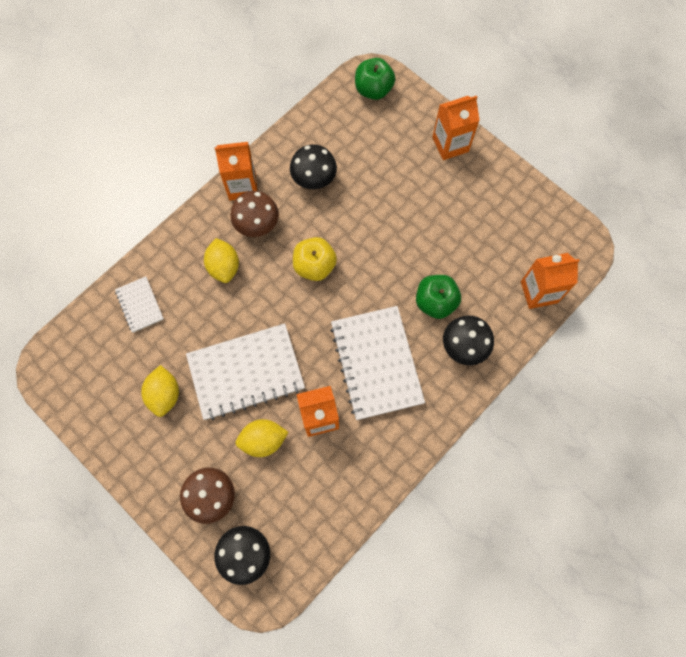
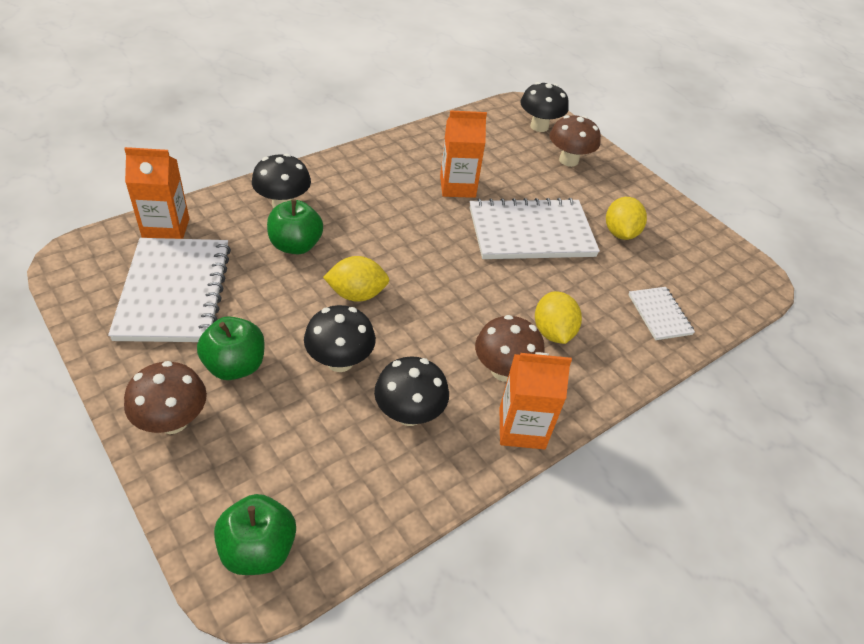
camera: 175 degrees left, 25 degrees down
(263, 440) = (517, 183): yellow lemon -> yellow lemon (357, 294)
(314, 266) = (433, 309): yellow apple -> none
(368, 207) = (340, 361): none -> black mushroom
(376, 363) = (385, 211): white notebook -> white notebook (174, 292)
(432, 188) = (235, 366): none -> green apple
(450, 144) = (173, 421): orange carton -> brown mushroom

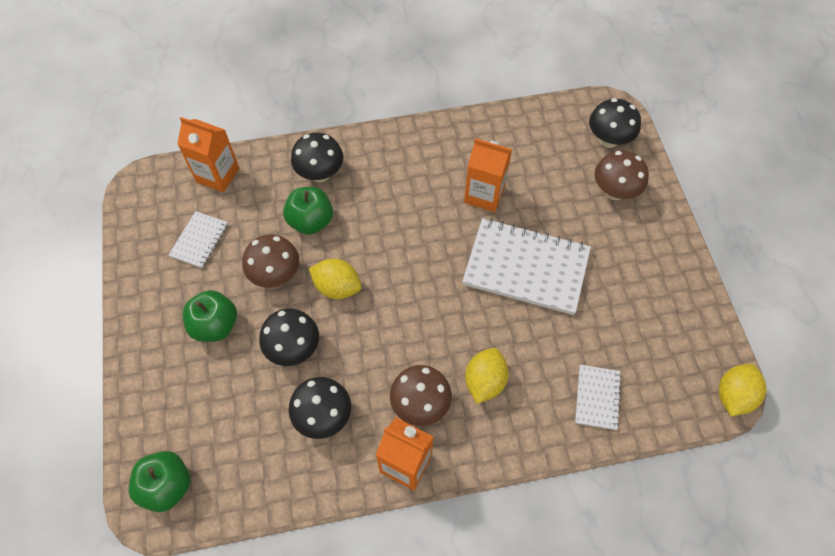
camera: 30 degrees right, 15 degrees up
(173, 421) = (153, 359): brown mushroom -> brown mushroom (276, 275)
(174, 292) = (199, 240): white notebook -> white notebook, size x0.49
(620, 233) = (615, 294): yellow lemon -> yellow lemon (733, 396)

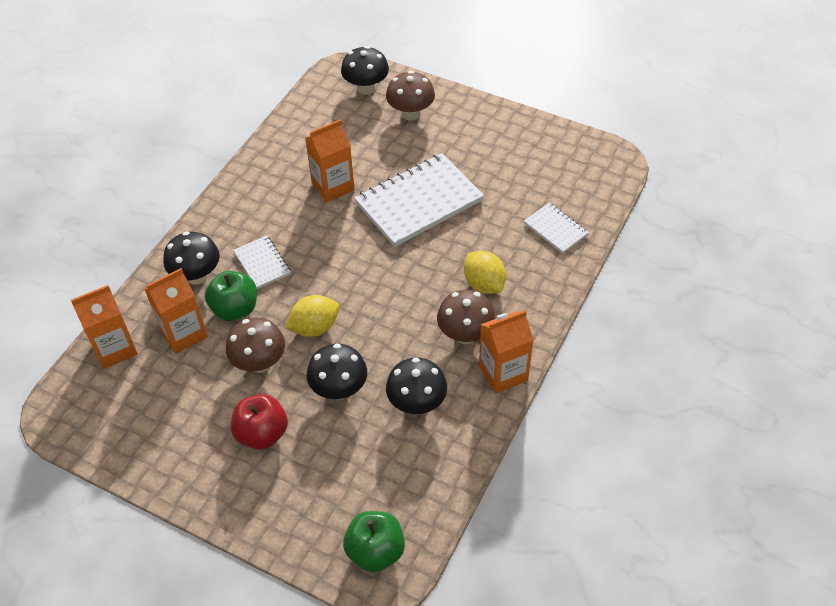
camera: 50 degrees left, 10 degrees down
(199, 240) = (166, 399): white notebook -> white notebook (262, 263)
(215, 325) = (262, 434): green apple -> red apple
(263, 206) = (184, 333): none -> orange carton
(733, 396) = (619, 159): yellow lemon -> none

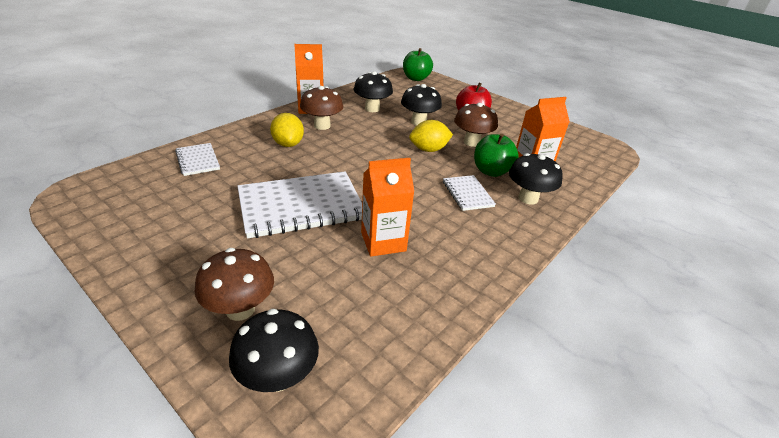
camera: 170 degrees left, 15 degrees down
(115, 348) = (584, 170): orange carton -> none

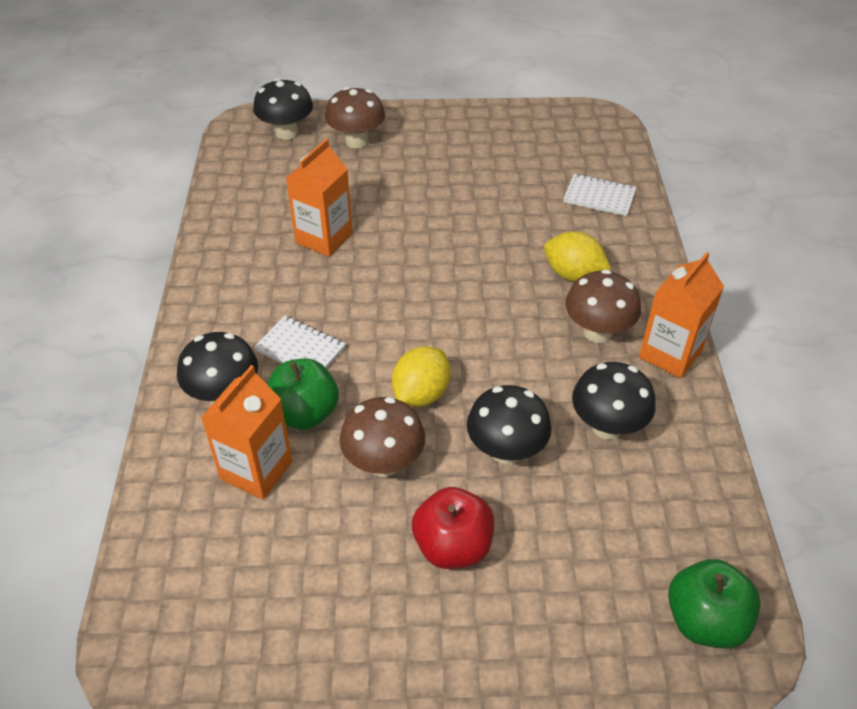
camera: 140 degrees right, 10 degrees up
(301, 206) = (435, 221): white notebook -> none

